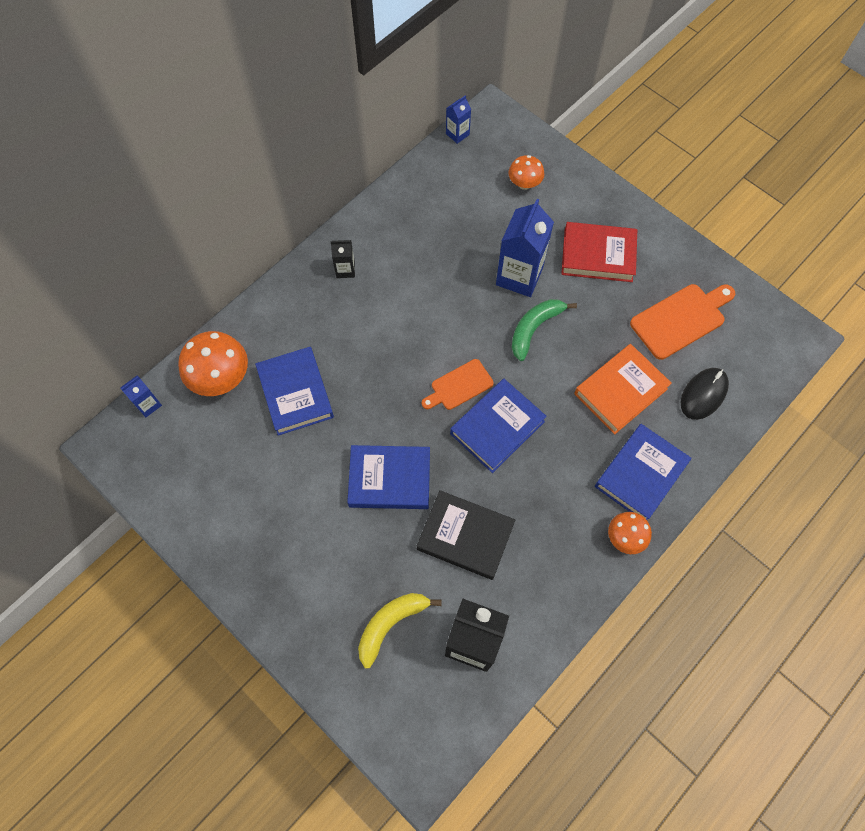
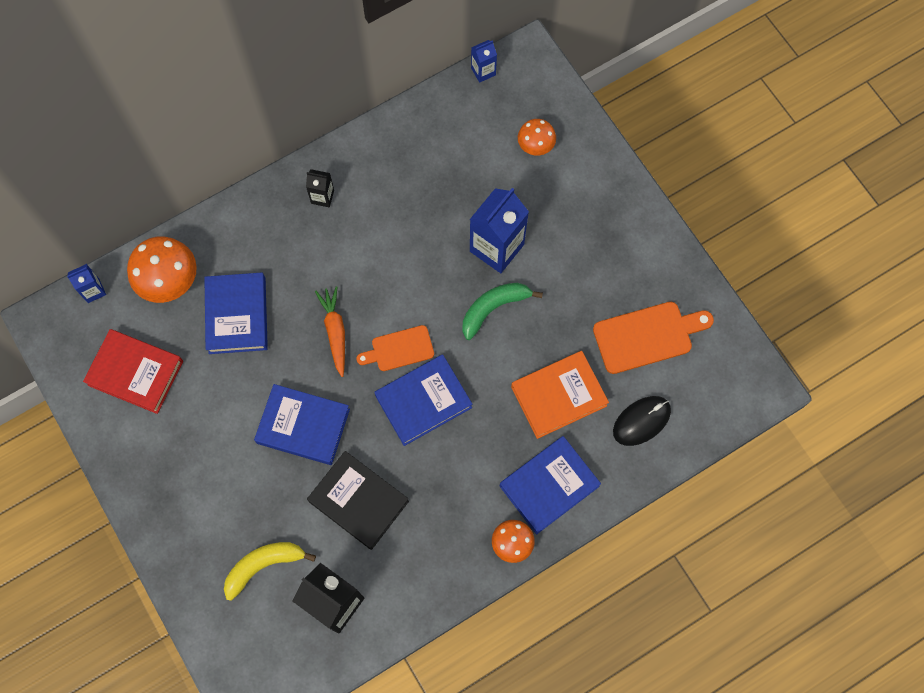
camera: 15 degrees right, 5 degrees up
(394, 385) = (335, 332): none -> orange carrot
(598, 255) = (585, 245): red book -> red book (135, 373)

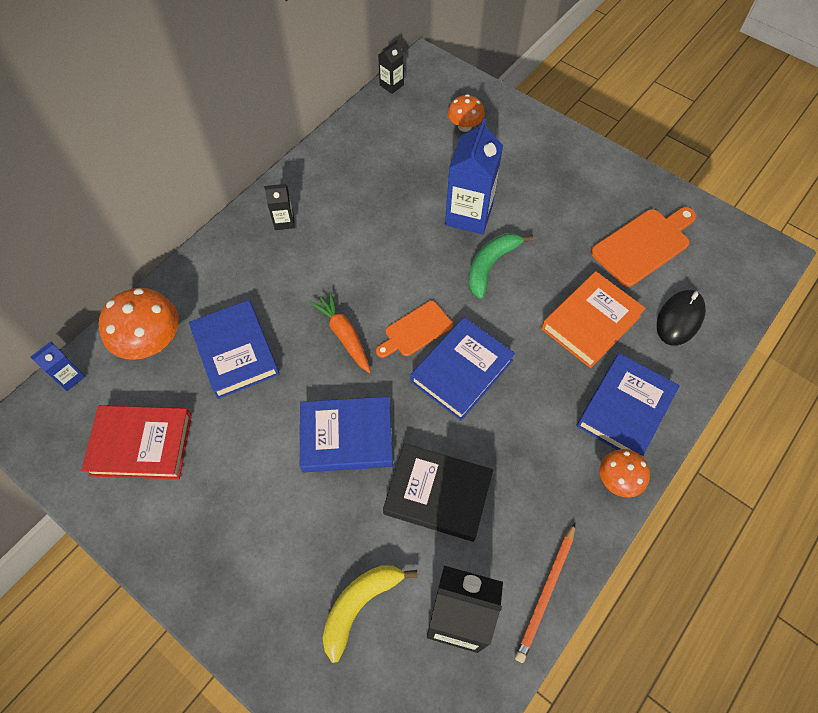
camera: 20 degrees left, 10 degrees down
(410, 610) = (546, 593): none -> orange pencil
(483, 71) = (391, 85): blue carton -> black carton

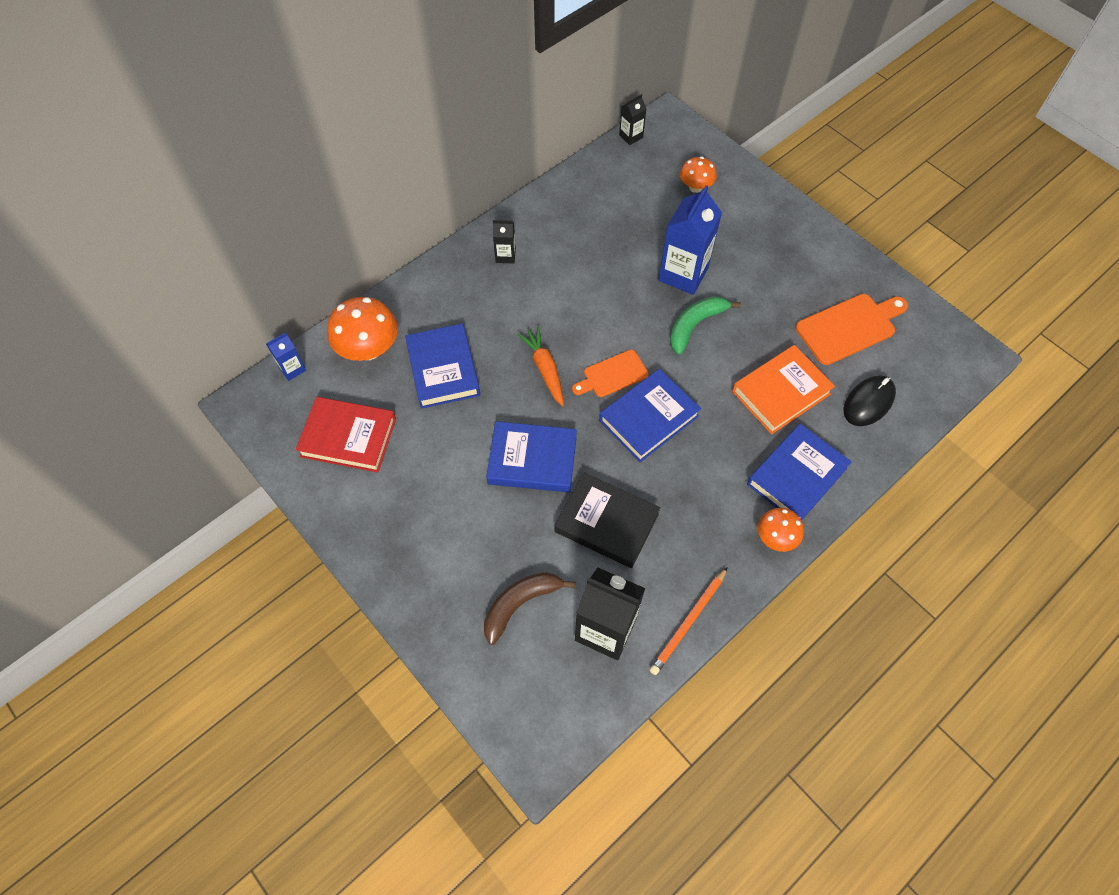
camera: 10 degrees right, 0 degrees up
(359, 605) = (520, 604): yellow banana -> brown banana

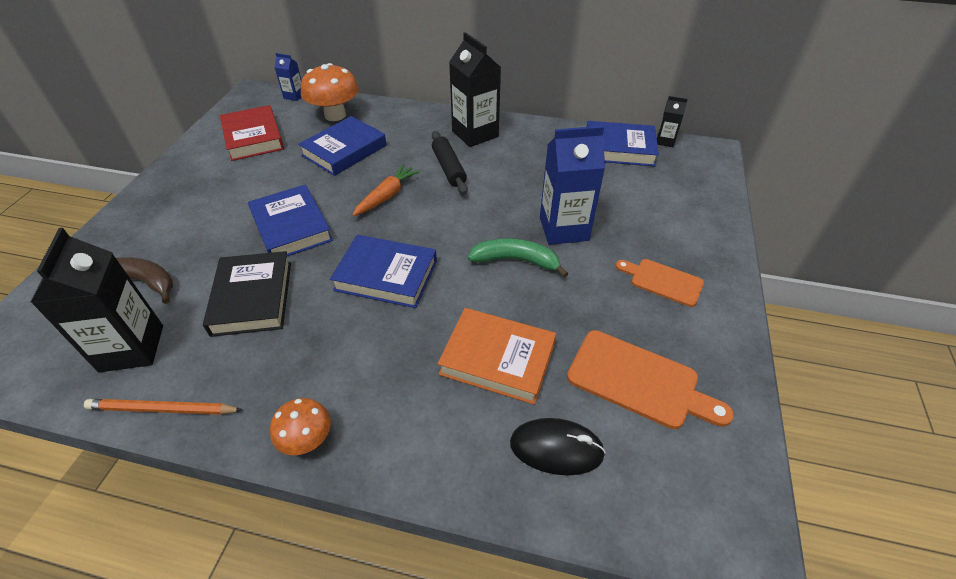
camera: 55 degrees right, 15 degrees down
(505, 255) = (475, 134): black carton -> black carton, size x2.02
(542, 303) = (449, 168): none -> black rolling pin
(612, 375) = (414, 234): orange cutting board -> orange cutting board (663, 281)
(695, 187) = (665, 196): orange mushroom -> none
(796, 476) = (400, 423): blue book -> blue book (619, 149)

